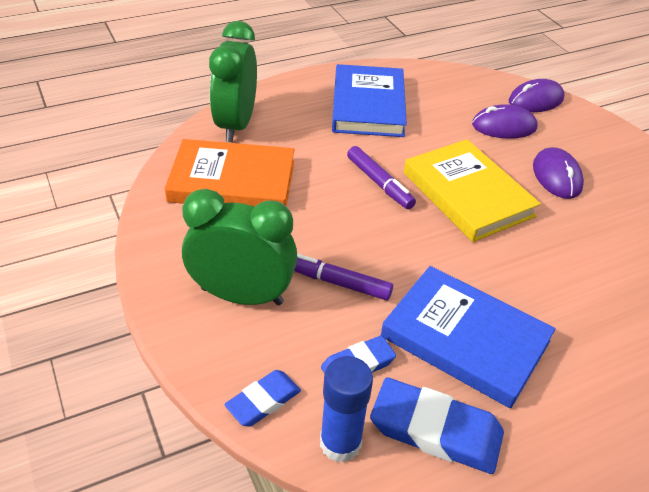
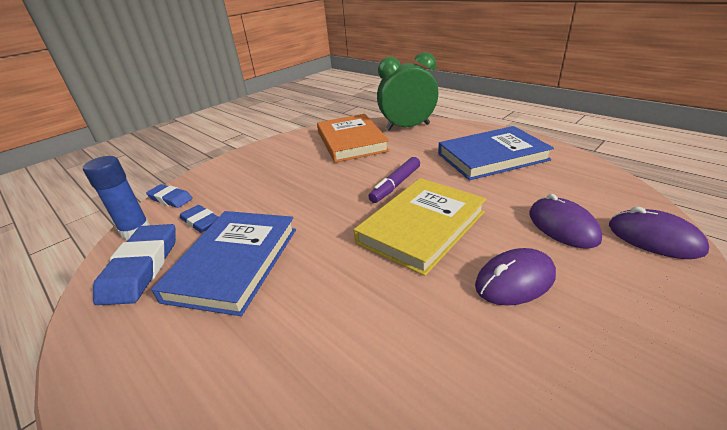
camera: 75 degrees right, 10 degrees down
(242, 296) = (252, 171): green clock -> none
(337, 282) = (276, 196): purple marker -> none

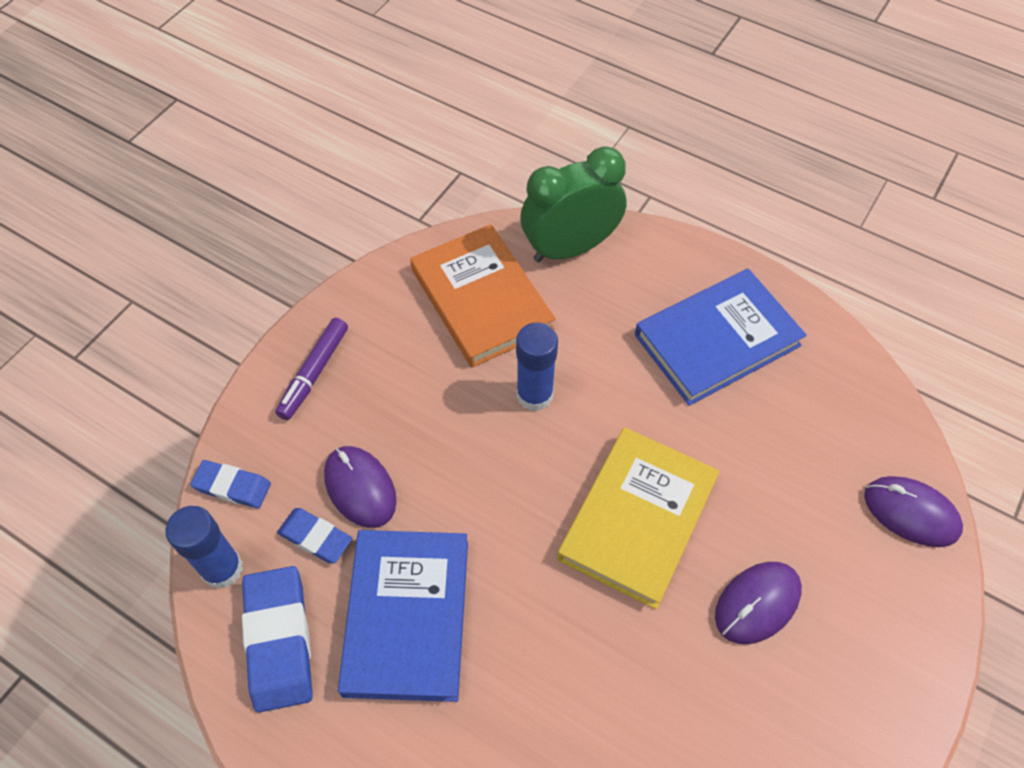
camera: 15 degrees left, 25 degrees up
(368, 173) = (534, 395): none -> blue glue stick
(395, 185) = (584, 424): purple marker -> purple marker (314, 373)
(562, 226) = (811, 500): purple mouse -> purple mouse (360, 488)

